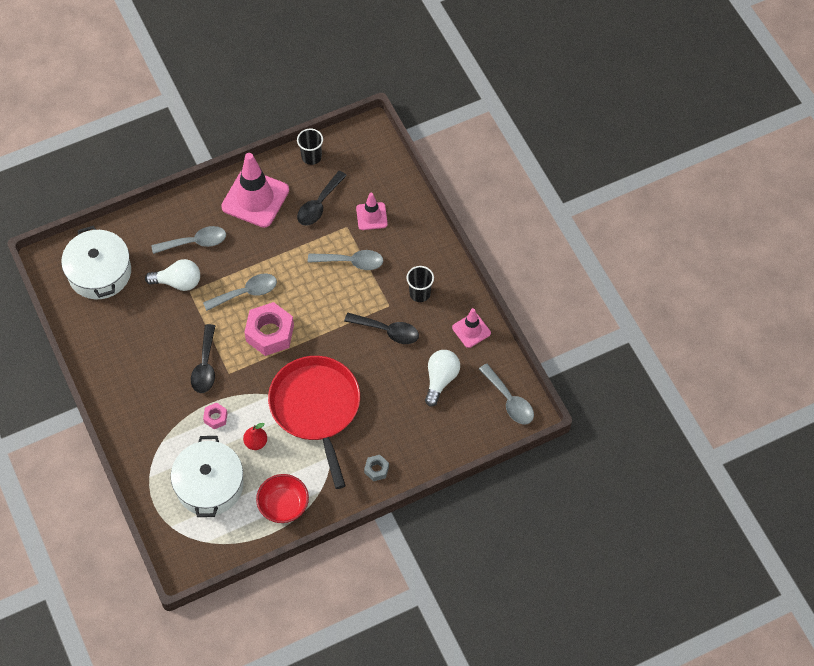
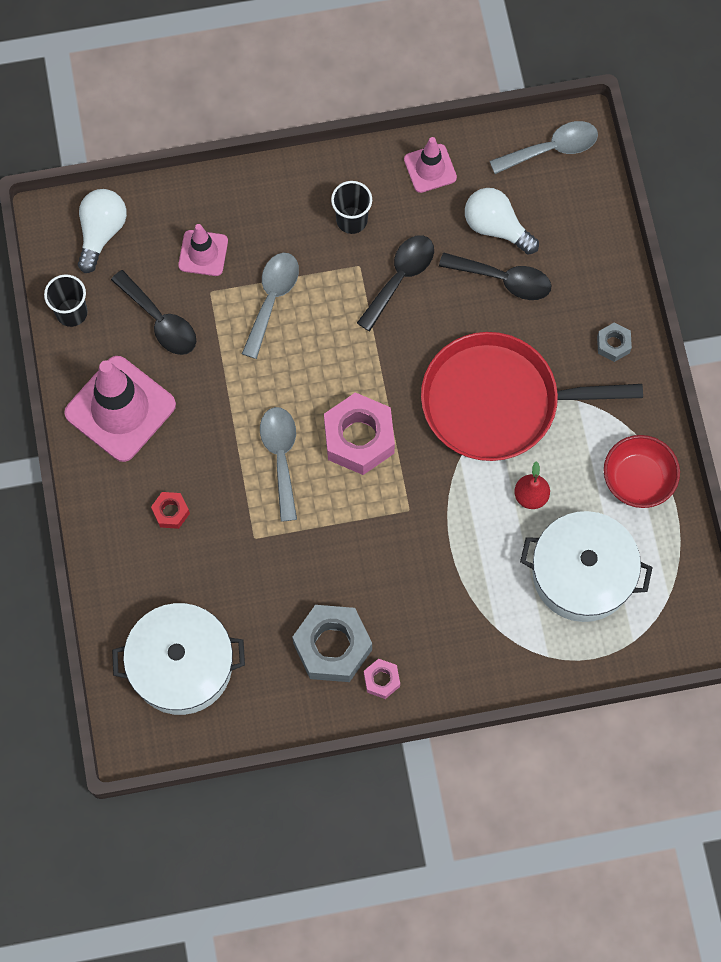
camera: 75 degrees left, 10 degrees up
(128, 351) = (332, 647): none -> grey nut
(178, 282) = (234, 551): white light bulb -> white light bulb (101, 232)
(195, 242) = (171, 512): grey spoon -> red nut
(205, 366) = (388, 541): black spoon -> black spoon (503, 279)
(215, 418) = (477, 543): pink nut -> pink nut (381, 680)

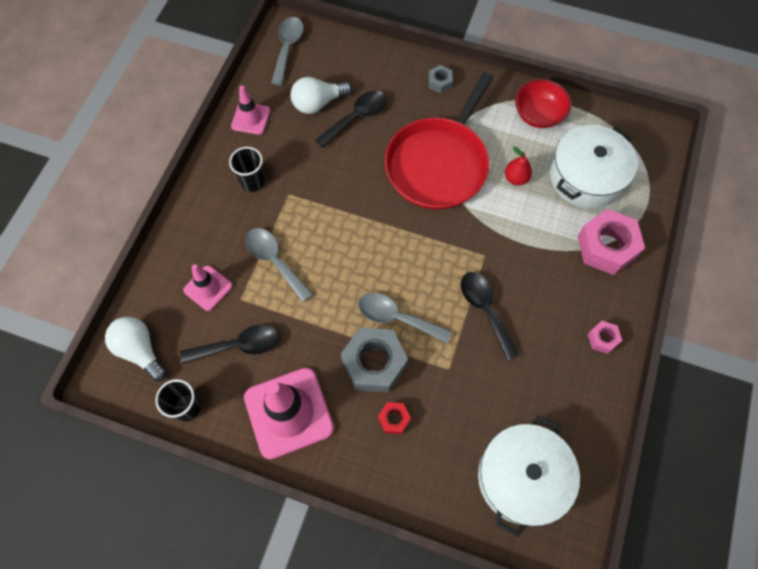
camera: 60 degrees left, 5 degrees down
(332, 647) = (561, 359): grey nut -> grey nut (374, 363)
(359, 438) = (414, 259): pink nut -> pink nut (606, 247)
(400, 277) = (314, 174): black spoon -> black spoon (485, 309)

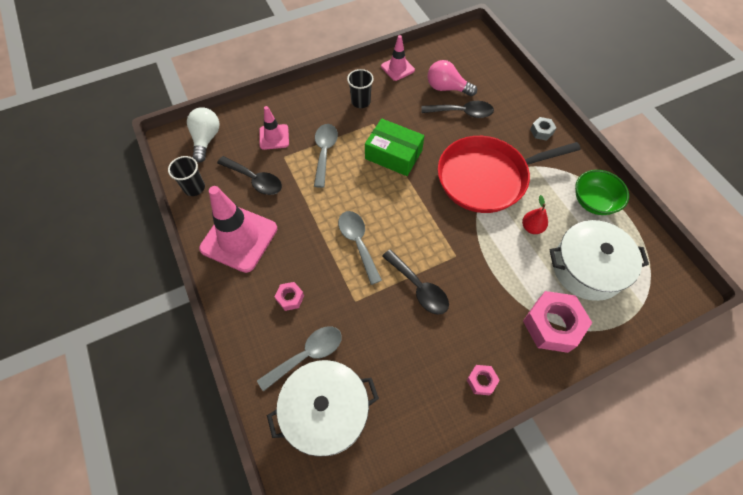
camera: 45 degrees right, 5 degrees down
(287, 48) = (462, 46): grey spoon -> grey spoon (307, 355)
(318, 103) = (447, 88): white light bulb -> pink light bulb
(339, 209) = (393, 154): none -> green box
(374, 363) = (315, 256): grey nut -> none
(394, 419) = (290, 298): red nut -> pink nut
(485, 309) = (419, 288): black spoon -> black spoon turned 120 degrees clockwise
(538, 115) = (593, 201): red bowl -> green bowl

